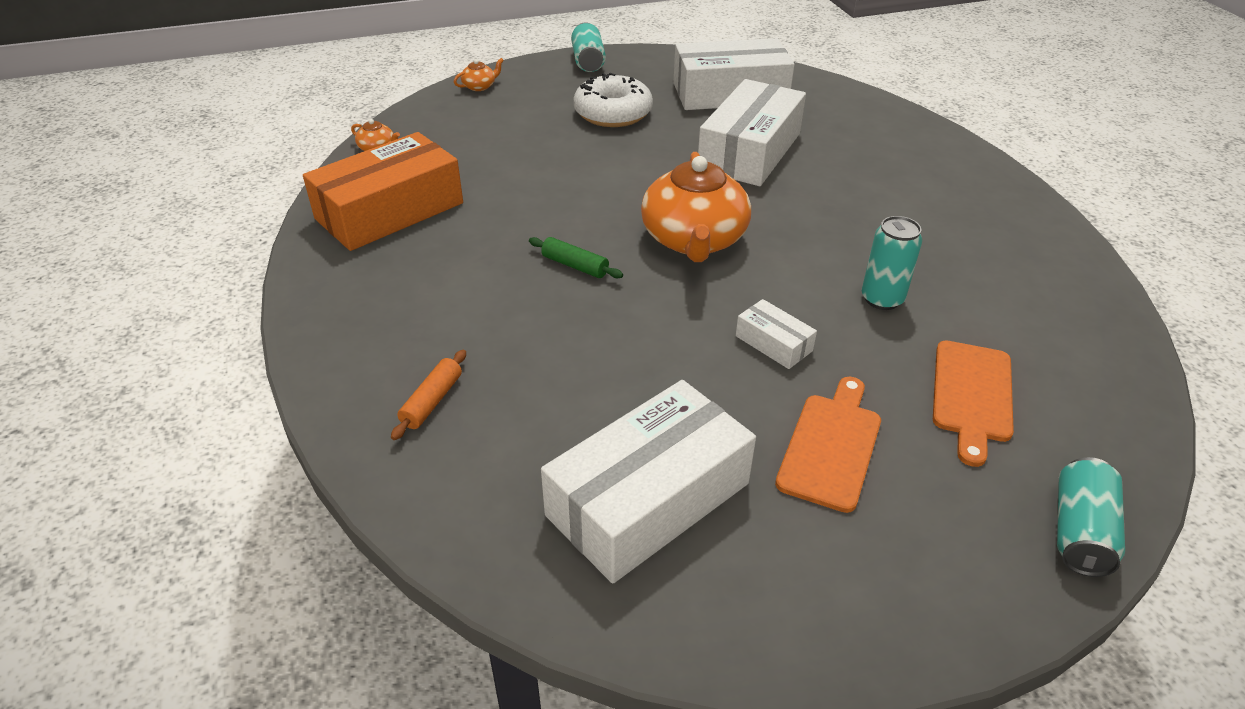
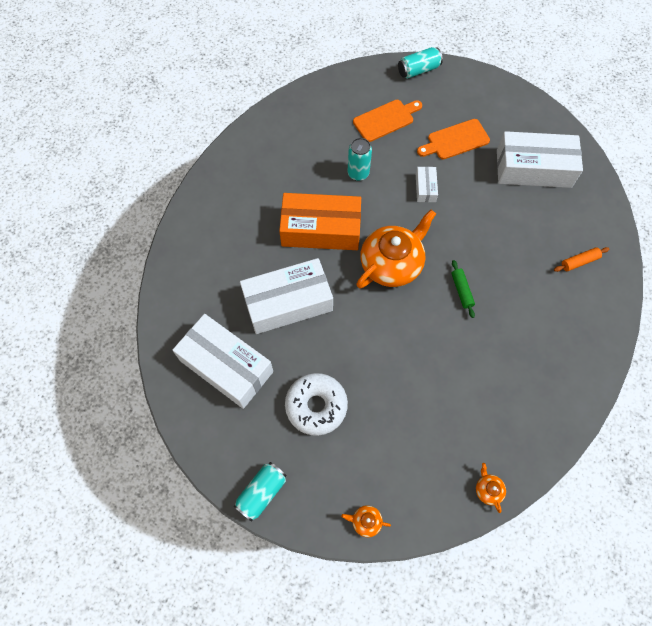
camera: 135 degrees left, 25 degrees up
(389, 211) = (520, 410): orange box -> orange box (321, 229)

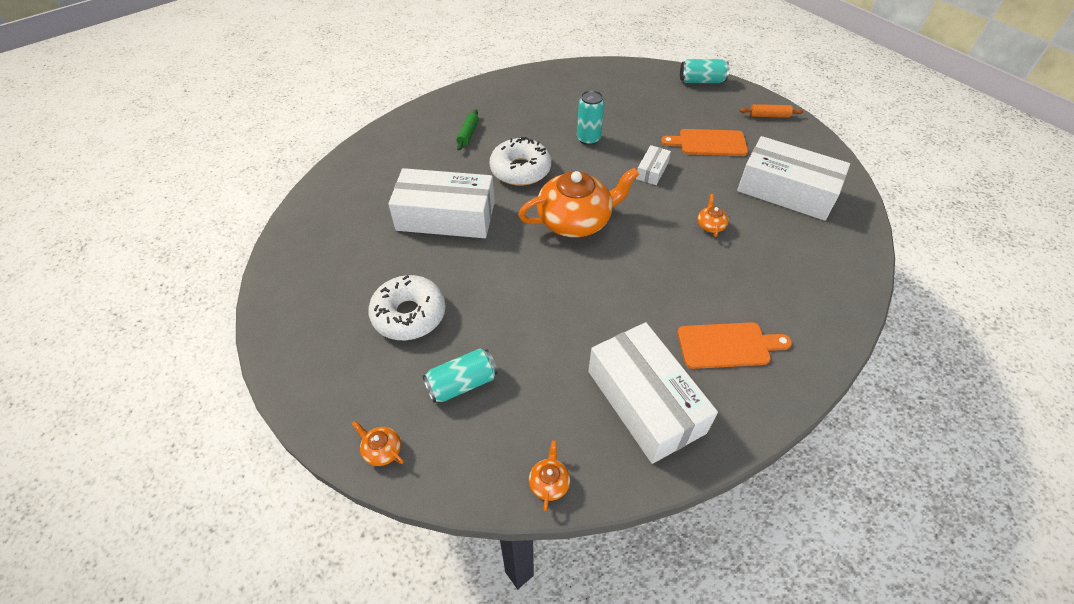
camera: 25 degrees right, 15 degrees down
(226, 366) = (347, 246): white box -> white box (645, 401)
(261, 492) = (294, 371): turquoise can -> turquoise can (462, 383)
(321, 229) = (520, 170): orange box -> white donut
(385, 120) = (643, 107): orange cutting board -> orange cutting board (727, 345)
(461, 291) = (638, 270): green rolling pin -> green rolling pin (468, 134)
(493, 226) = (710, 225): none -> orange teapot
(579, 262) = (799, 291): orange rolling pin -> orange rolling pin (769, 116)

